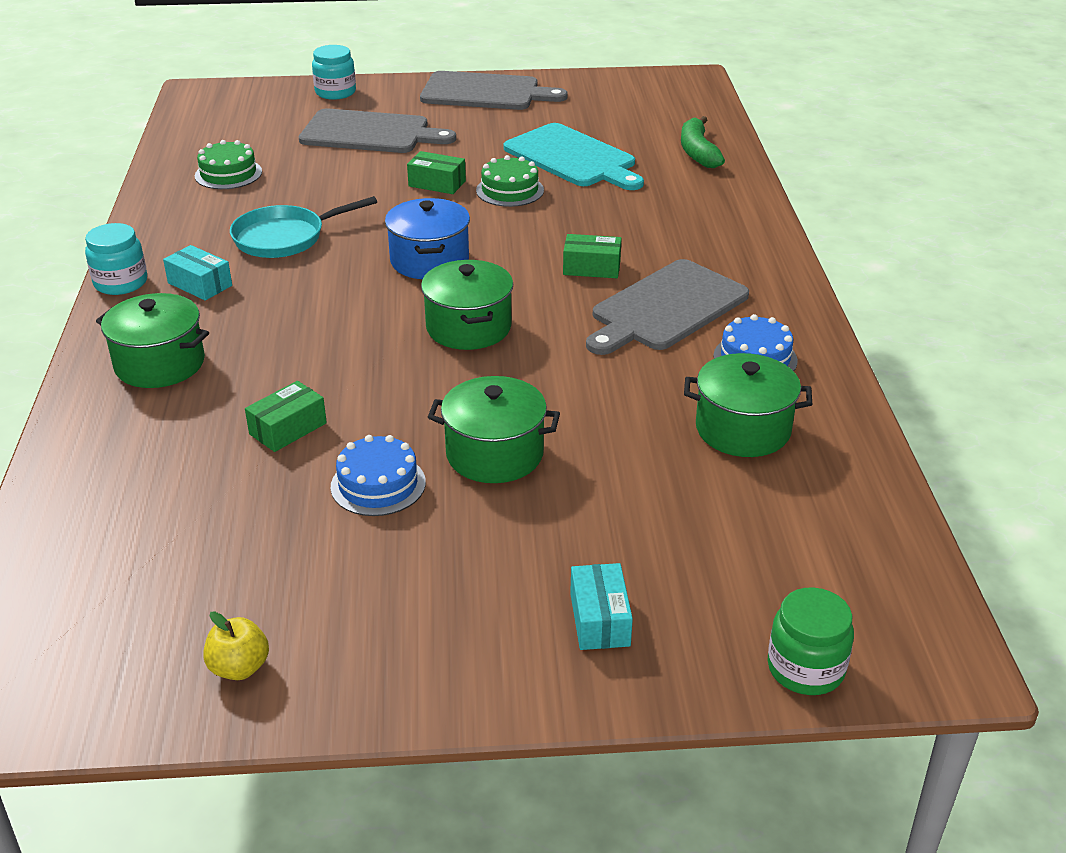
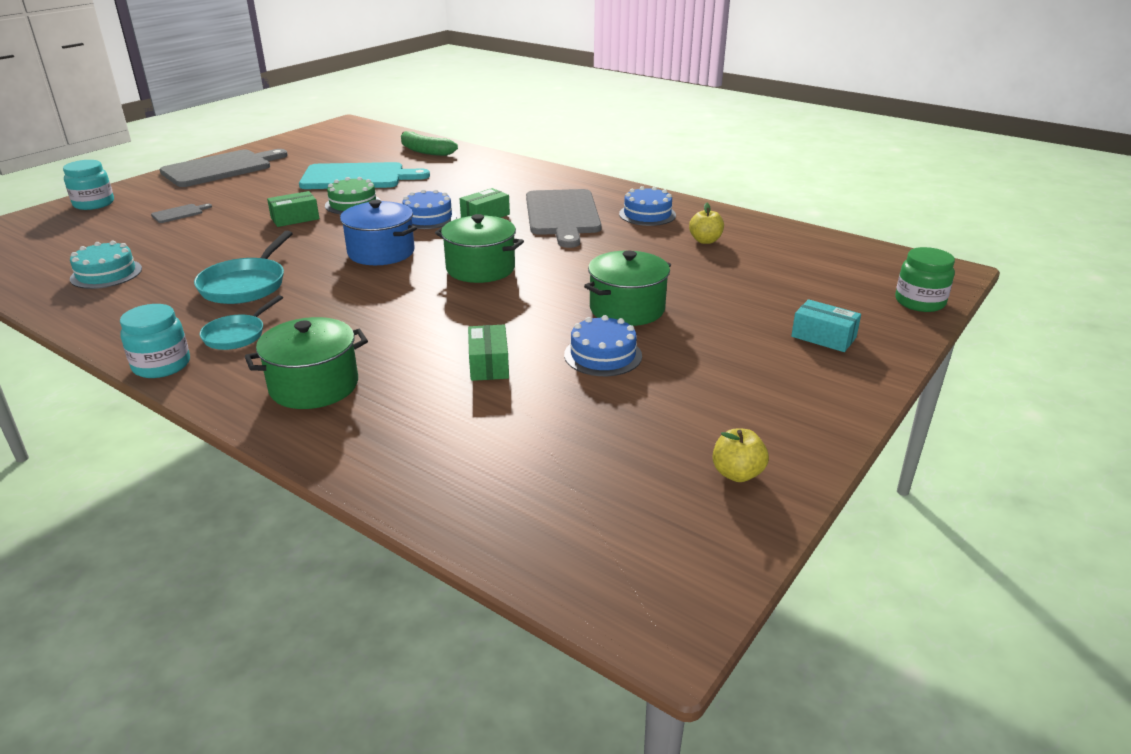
camera: 50 degrees left, 5 degrees down
(200, 284) = (237, 335): turquoise box -> turquoise pan
(228, 174) = (106, 274): green cake -> turquoise cake
(370, 133) = (179, 213): grey cutting board -> grey cutting board, size x0.41
(539, 241) = (428, 217): none -> blue cake
(743, 429) = (705, 241): green pot -> yellow apple

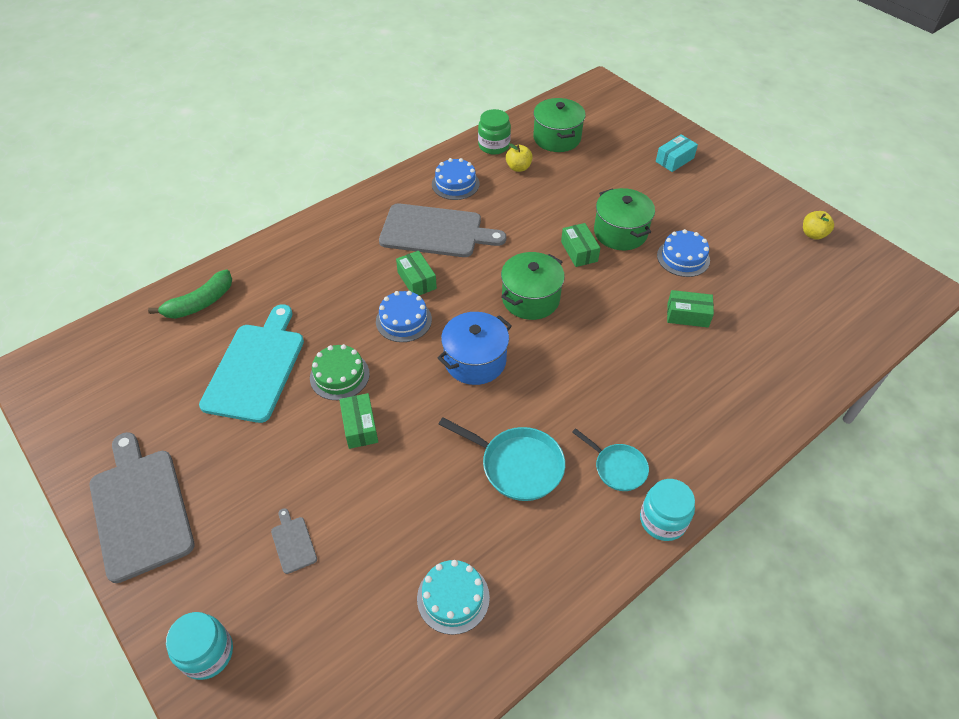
camera: 75 degrees left, 20 degrees up
(314, 386) = (707, 415): green pot -> green pot (557, 138)
(574, 287) = (579, 251): none -> green box
(919, 302) = (638, 109): green jar -> green jar (494, 146)

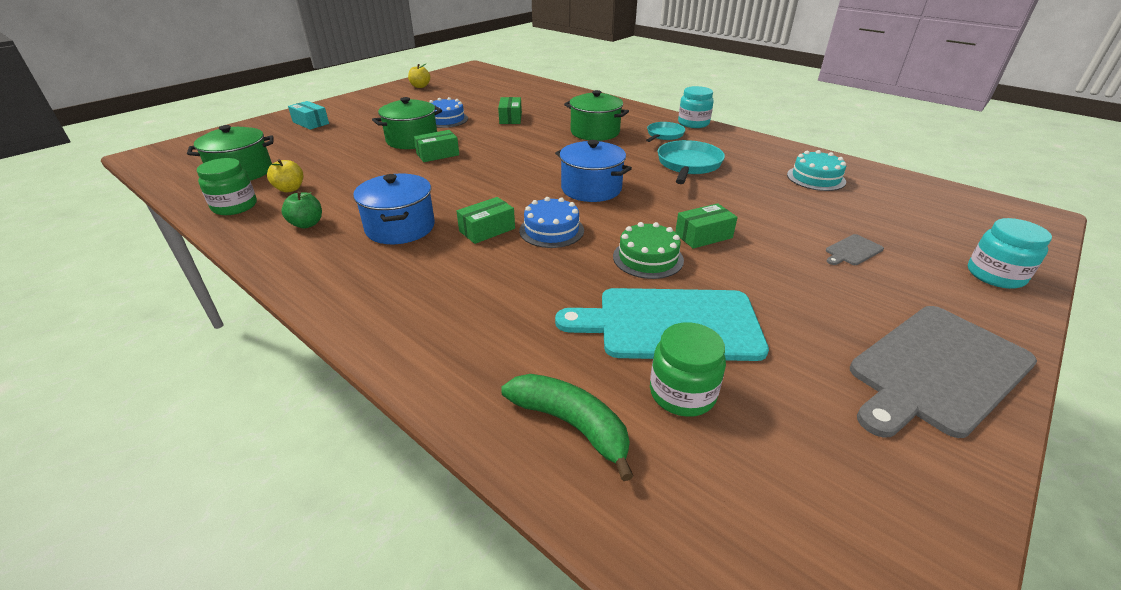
camera: 100 degrees left, 15 degrees down
(196, 356) = (682, 393): none -> green jar
(435, 231) = (400, 227): grey cutting board -> blue pot
(455, 184) = (307, 224): blue cake -> green apple
(530, 299) = (504, 171): green pot -> green pot (595, 132)

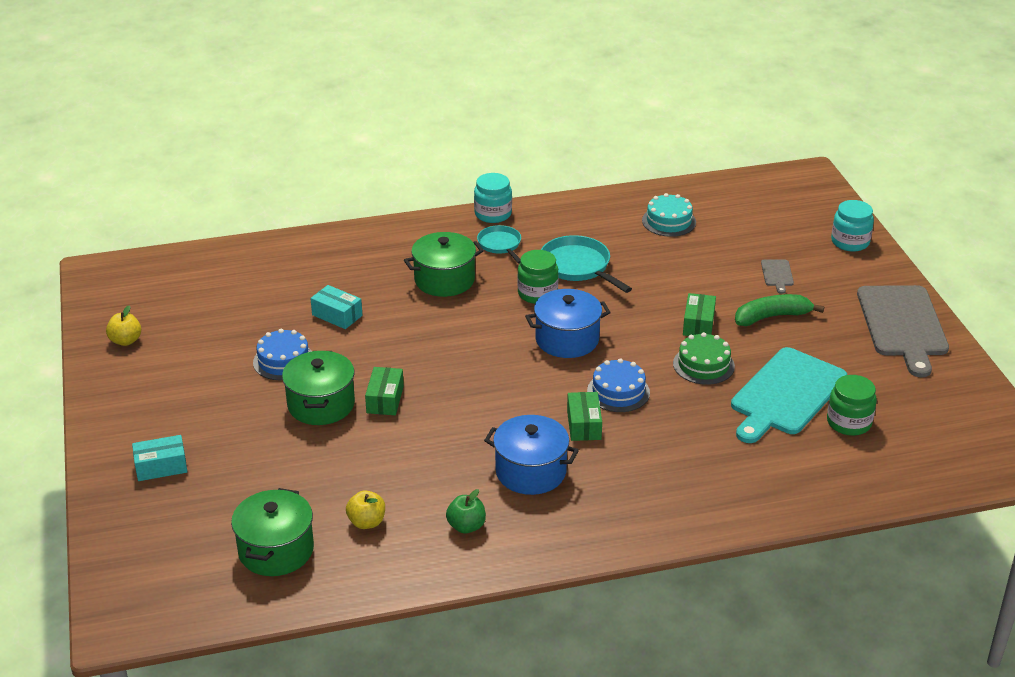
camera: 55 degrees left, 0 degrees up
(235, 206) = (372, 568): green jar -> green jar (537, 293)
(510, 118) = (337, 315): green box -> turquoise box
(571, 424) = (840, 475): green banana -> green banana (771, 317)

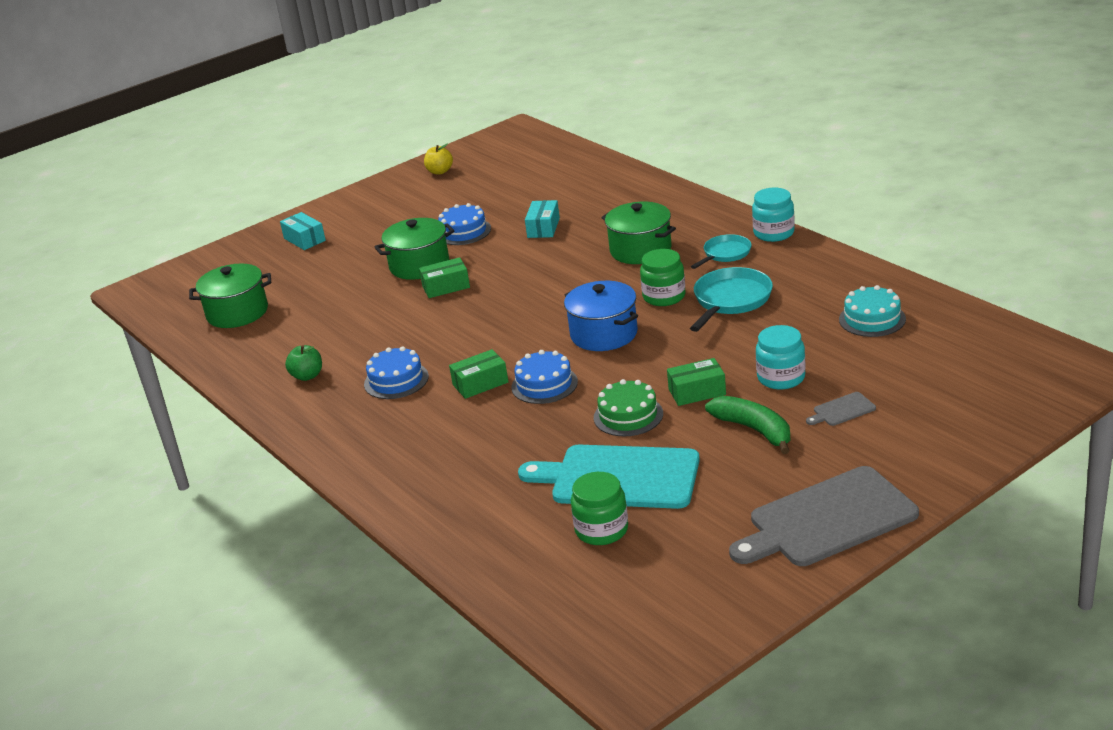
camera: 70 degrees right, 5 degrees down
(367, 522) = (288, 334): yellow apple -> none
(531, 471) = (396, 380): blue pot -> blue cake
(850, 242) = (968, 438): turquoise jar -> turquoise jar (781, 378)

